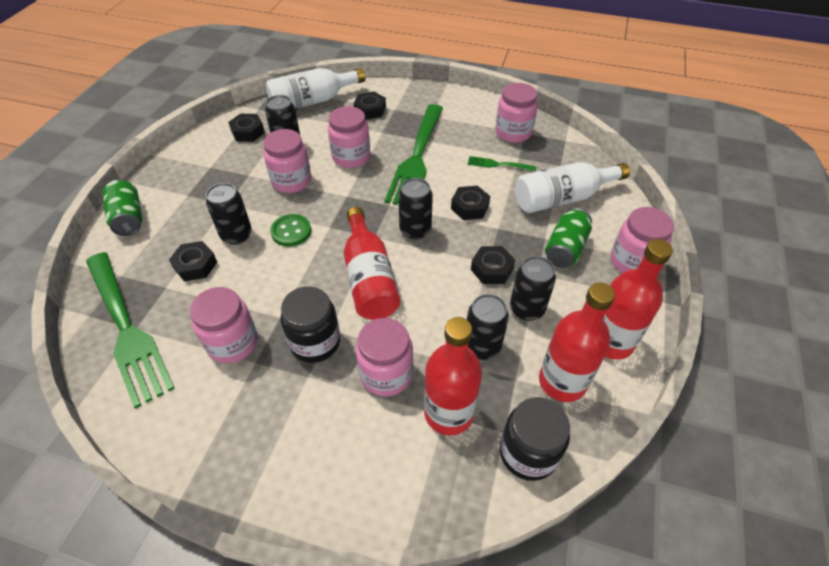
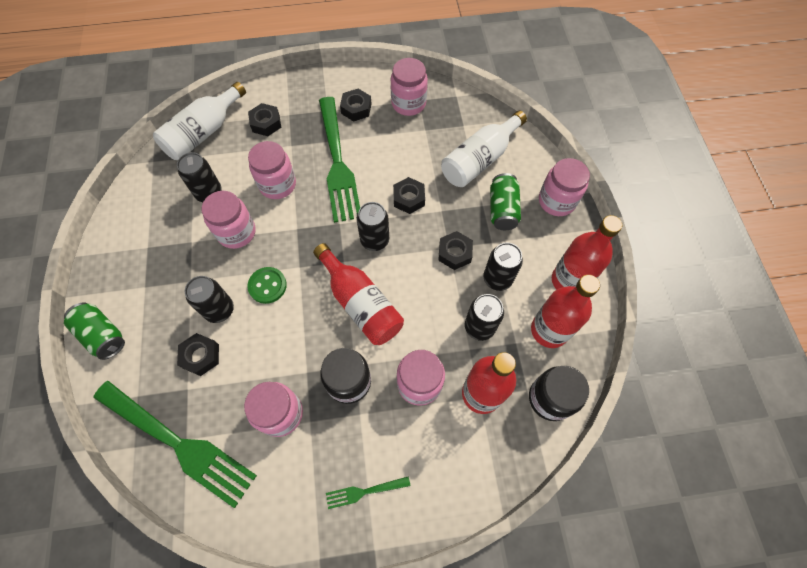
camera: 25 degrees left, 15 degrees up
(248, 132) = (160, 193): black nut -> black nut (356, 108)
(499, 164) = (412, 144): green fork -> green fork (365, 491)

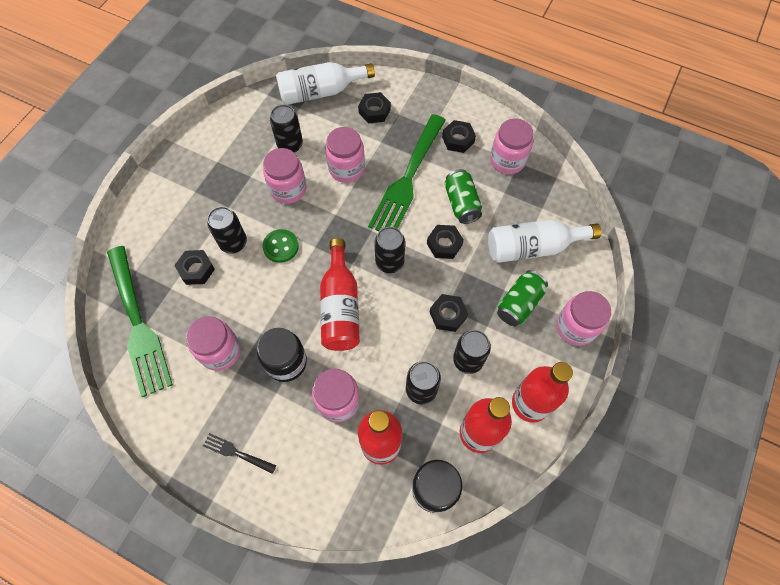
camera: 35 degrees right, 0 degrees up
(102, 335) = (143, 210): green can -> green can (461, 203)
(365, 491) = (237, 453): green fork -> black fork

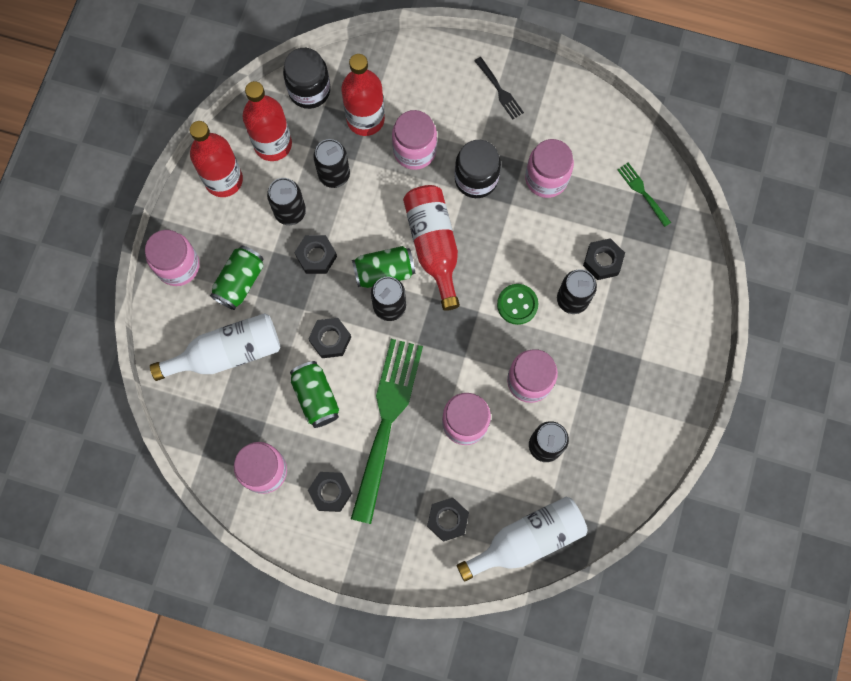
camera: 170 degrees right, 10 degrees up
(137, 323) = (643, 193): green fork -> green fork, size x0.43
(237, 453) = (499, 90): black fork -> black fork turned 45 degrees clockwise
(389, 292) = (384, 272): none -> green can

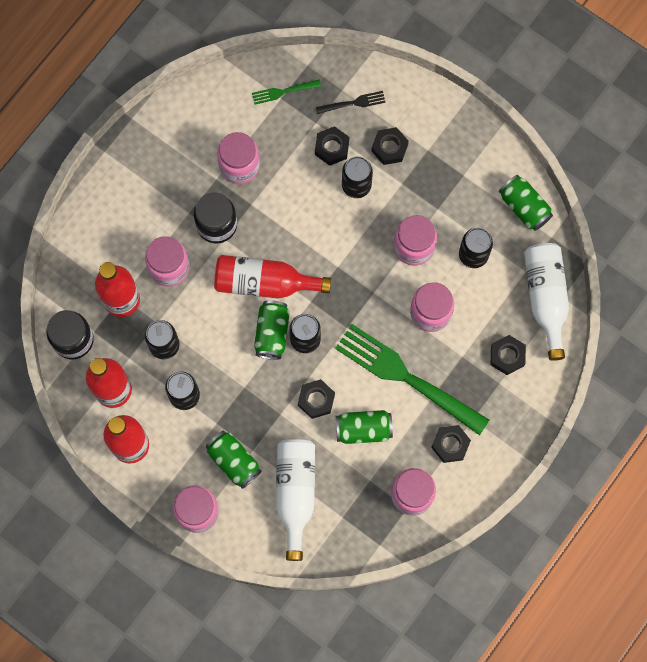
camera: 70 degrees left, 0 degrees up
(316, 256) = (235, 387): black nut -> black nut (389, 148)
(499, 90) = (140, 174): black fork -> black fork (353, 103)
(517, 304) = (344, 232): green button -> none
(619, 482) = (524, 207): none -> green can

